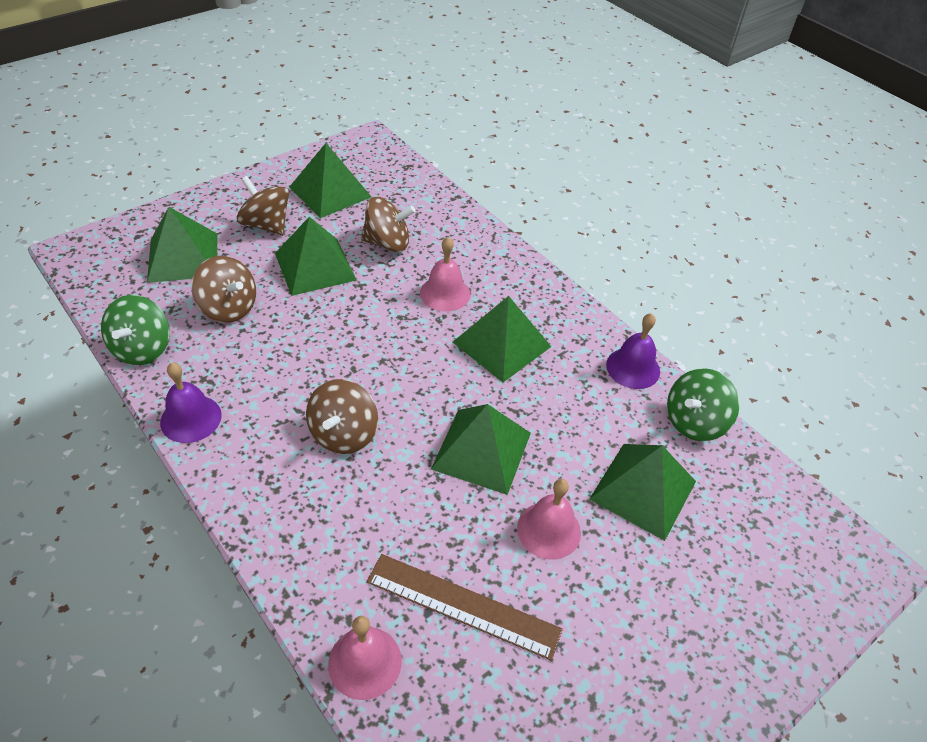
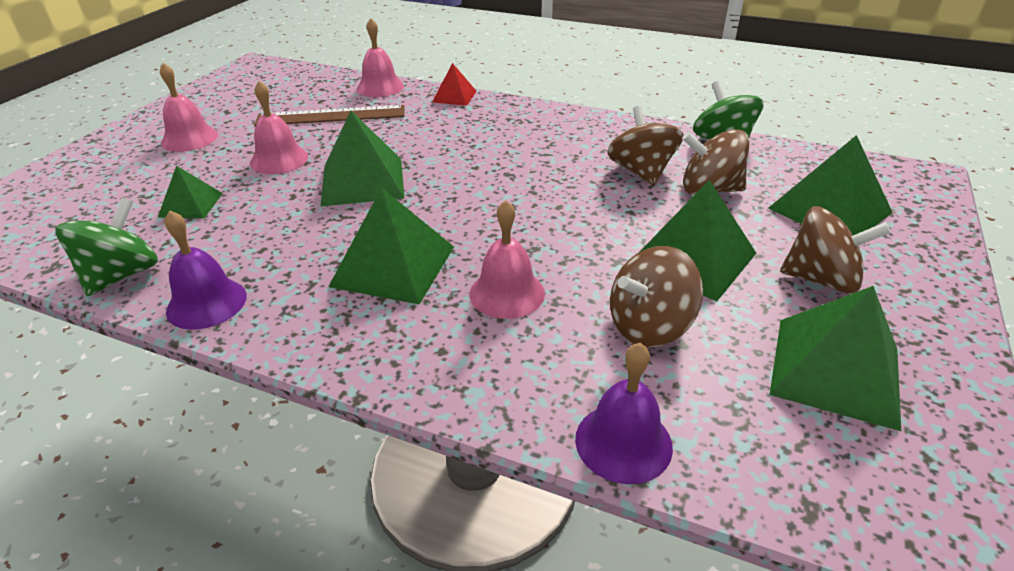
camera: 155 degrees right, 10 degrees down
(191, 418) = (617, 125): purple bell -> purple bell (623, 442)
(292, 576) = (454, 96): none -> red pyramid
(343, 434) = (492, 153): brown spinning top -> brown spinning top (641, 172)
(643, 490) = (191, 205): green pyramid -> green pyramid, size x0.56
(644, 636) = (189, 138): none -> pink bell

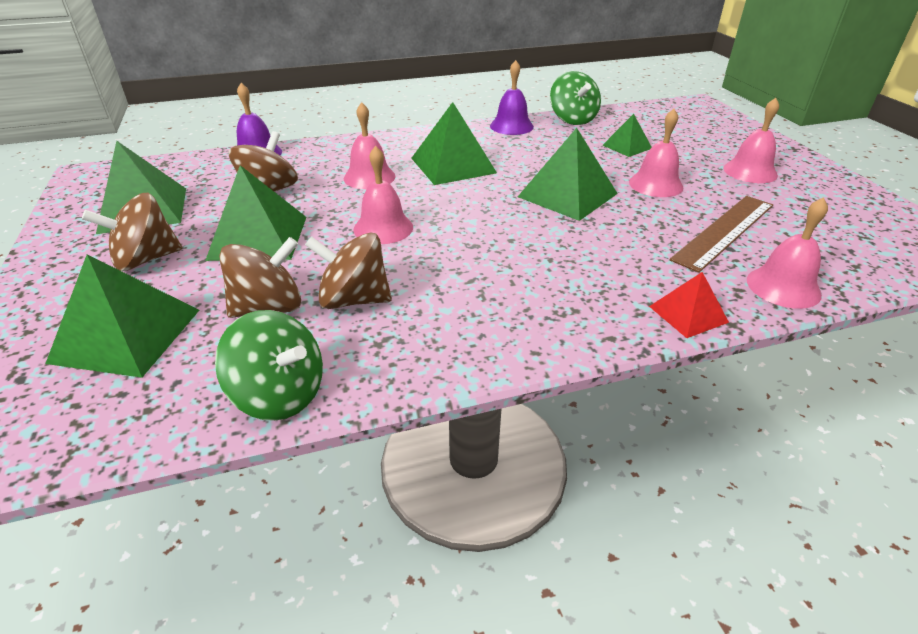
camera: 140 degrees right, 0 degrees up
(563, 218) = (383, 228): none -> pink bell
(641, 172) = (354, 299): brown spinning top -> brown spinning top turned 150 degrees clockwise

